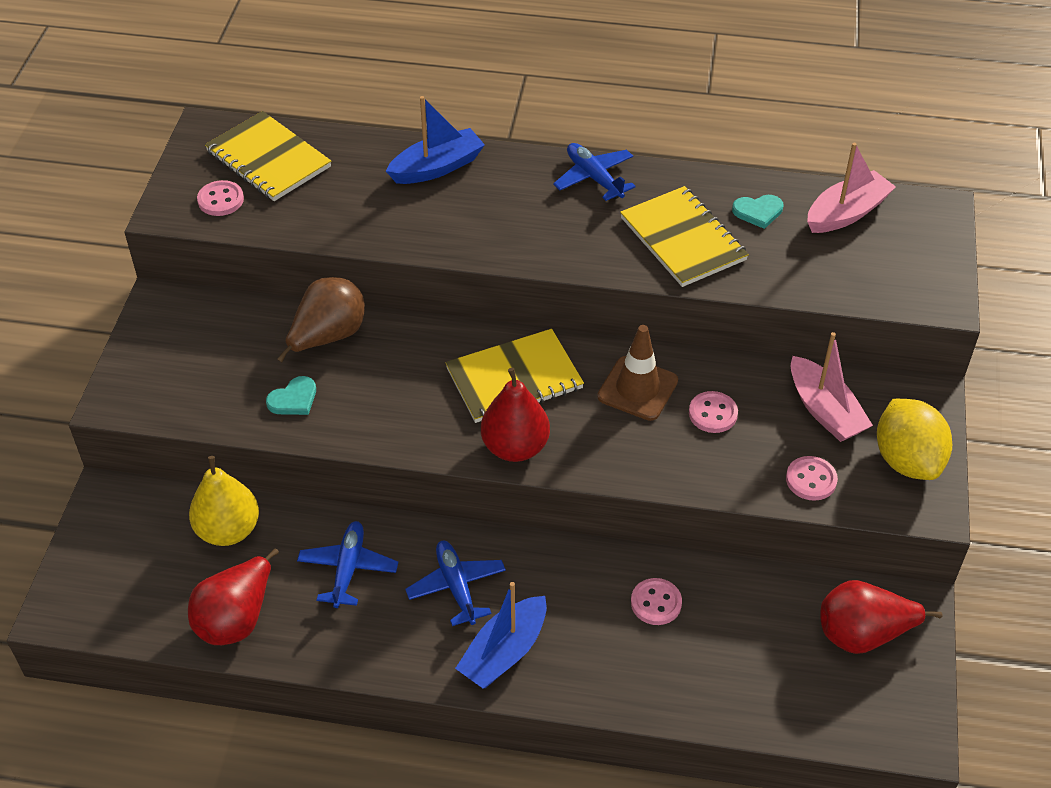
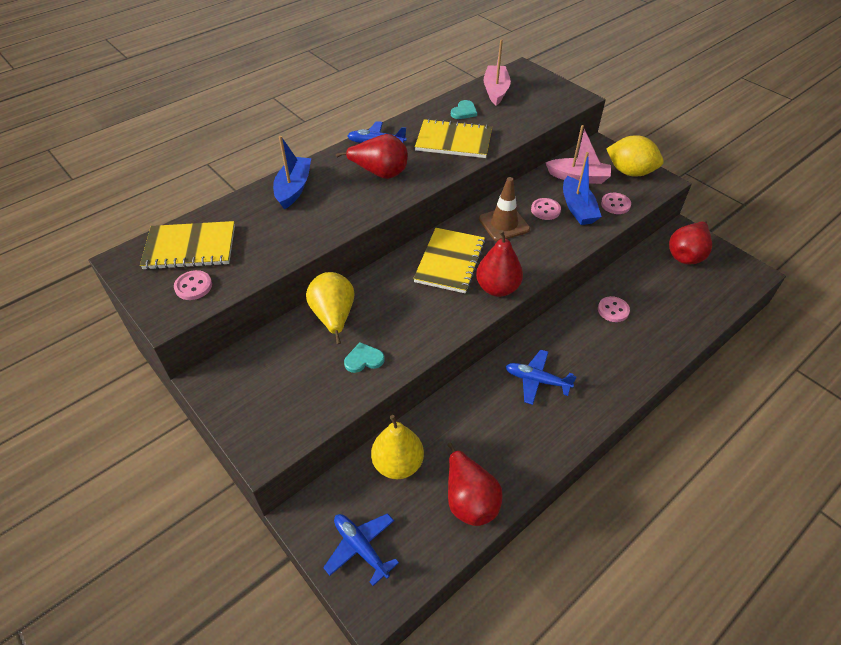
camera: 50 degrees left, 0 degrees up
(293, 399) = (364, 359): turquoise heart -> turquoise heart turned 105 degrees counterclockwise
(328, 337) = (333, 317): brown pear -> yellow pear
(348, 568) = (481, 421): blue plane -> blue plane (361, 548)
(504, 652) = (597, 386): blue boat -> blue boat (577, 208)
(543, 215) = (380, 173): none -> red pear

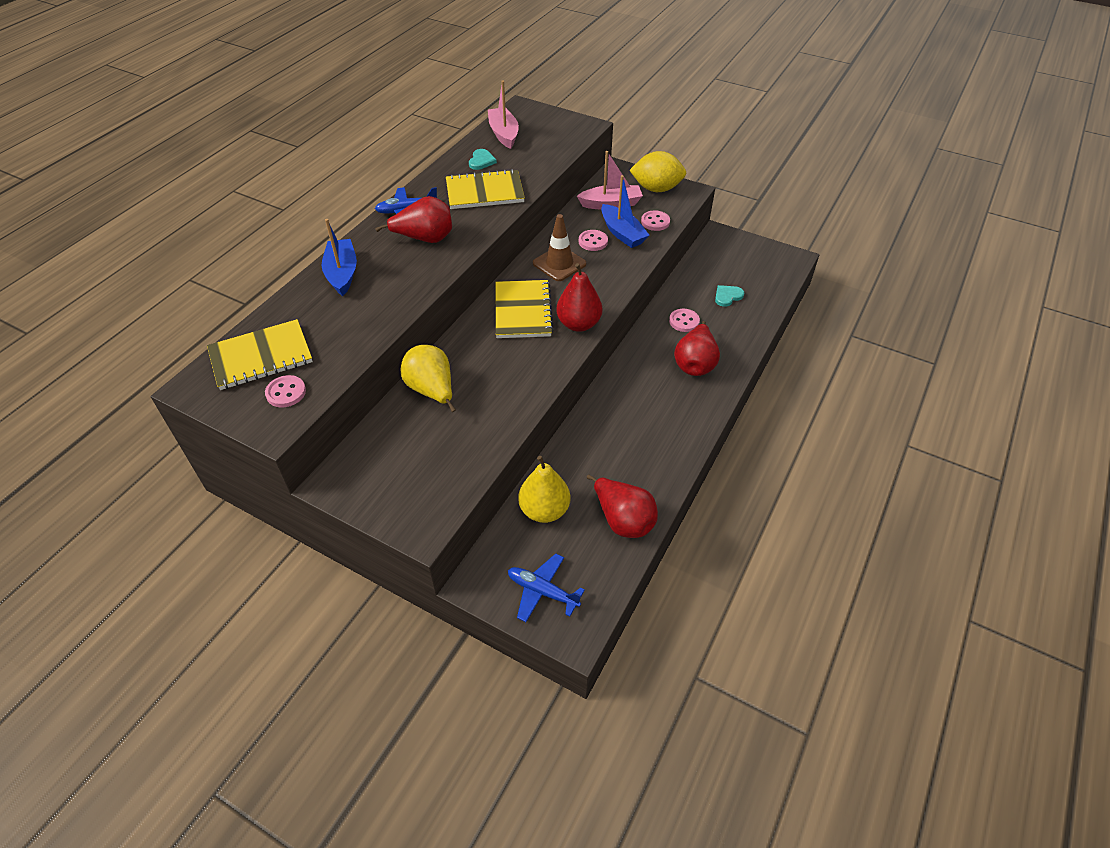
camera: 20 degrees left, 0 degrees up
(364, 359) = (480, 421): turquoise heart -> turquoise heart (727, 296)
(536, 380) = (640, 401): blue plane -> none
(686, 255) = (729, 256): red pear -> red pear (695, 364)

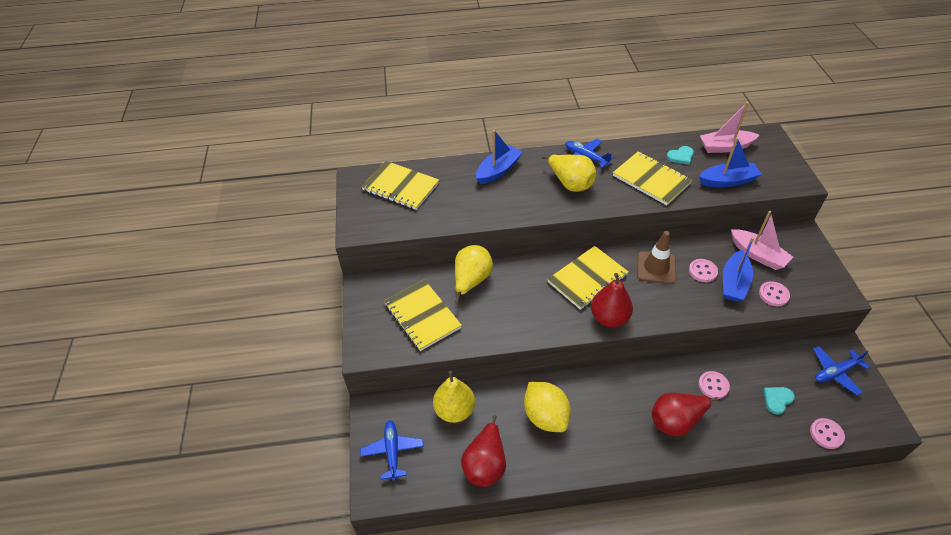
camera: 55 degrees right, 0 degrees up
(286, 392) = (384, 216): pink button -> pink button (826, 434)
(425, 239) = (570, 184): red pear -> yellow pear
(431, 454) = (422, 316): none -> yellow notebook
(504, 134) = (725, 147): pink boat -> pink boat turned 135 degrees counterclockwise
(540, 156) = (727, 181): none -> blue boat
(656, 189) = (814, 271): yellow lemon -> yellow lemon (545, 416)
(727, 296) = (777, 400): turquoise heart -> turquoise heart turned 60 degrees counterclockwise
(733, 252) = (835, 372): none -> blue plane

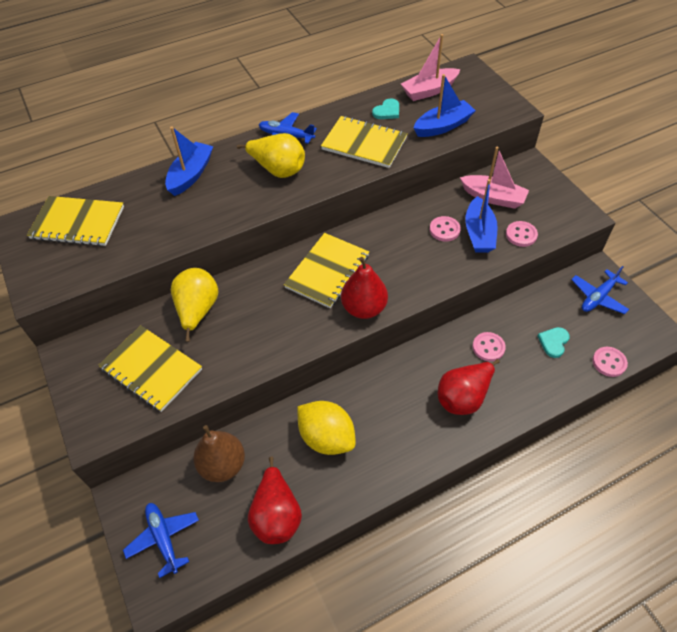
camera: 20 degrees left, 5 degrees up
(455, 410) = (223, 465): yellow pear -> brown pear
(656, 267) = (396, 239): brown traffic cone -> none

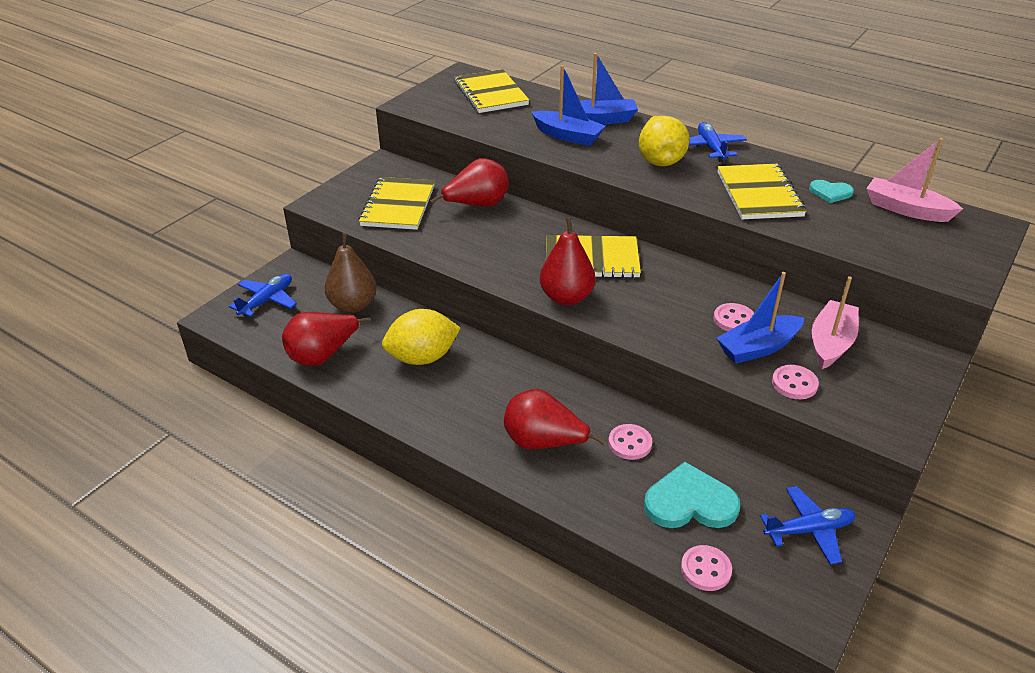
camera: 60 degrees right, 15 degrees down
(198, 311) = (477, 205): yellow pear -> red pear
(326, 437) = (422, 358): yellow lemon -> yellow lemon turned 60 degrees clockwise
(443, 126) = (857, 236): blue boat -> blue boat (567, 136)
(493, 197) = (831, 343): pink boat -> pink boat turned 150 degrees counterclockwise
(553, 342) = (690, 502): turquoise heart -> turquoise heart, size x1.81
(598, 297) = (809, 530): blue plane -> blue plane turned 150 degrees clockwise

